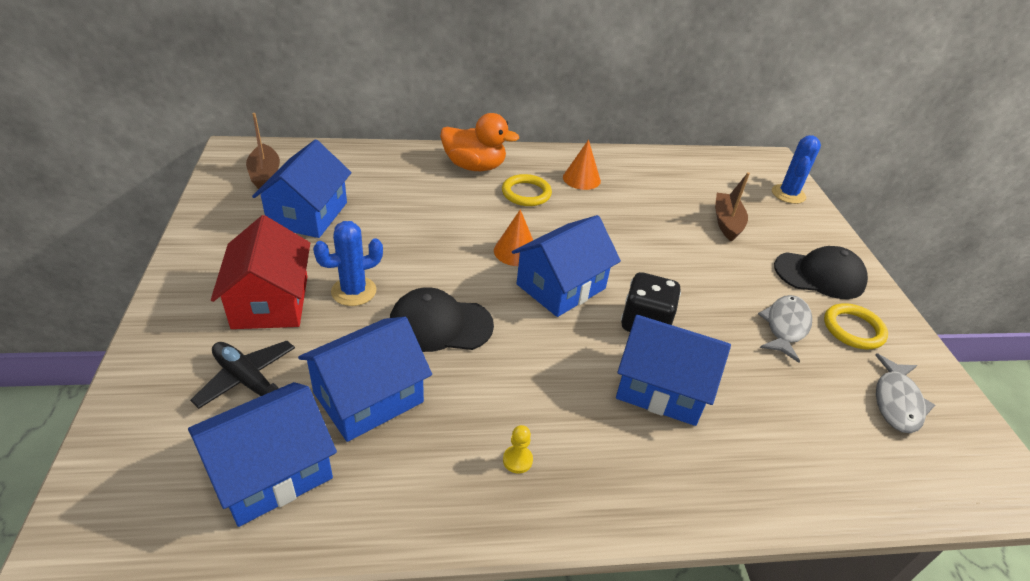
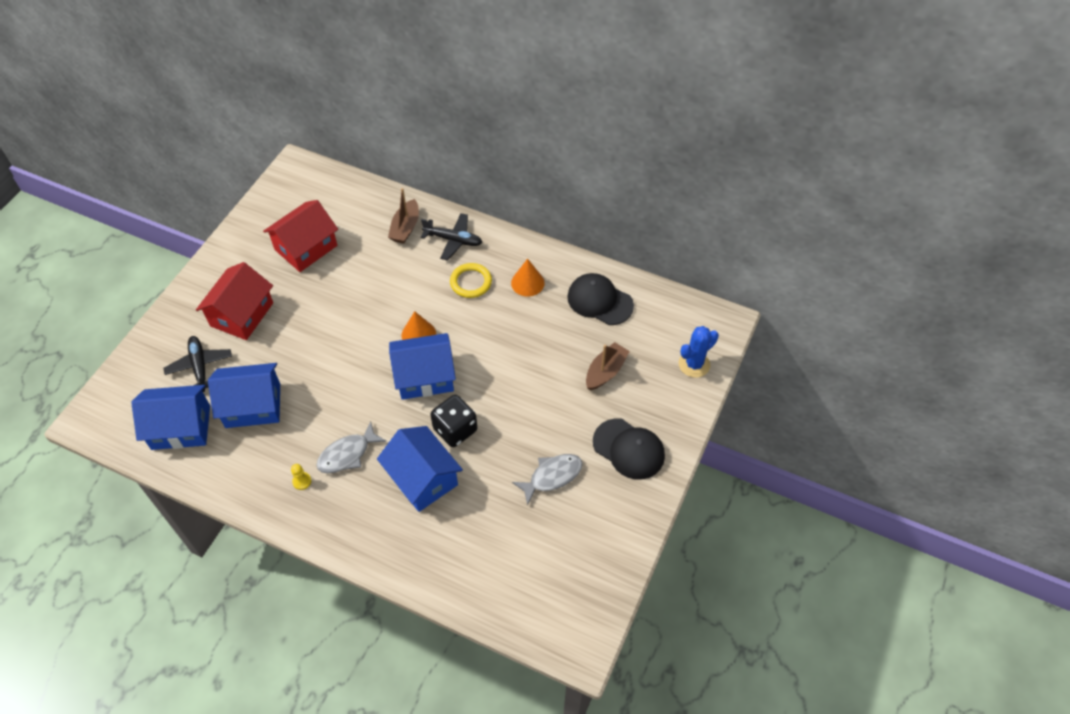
camera: 35 degrees right, 15 degrees up
(265, 175) = (301, 199): brown boat -> brown boat (405, 228)
(308, 214) = (306, 247): blue house -> red house
(353, 291) = (293, 326): blue cactus -> none
(440, 324) = (326, 373): black cap -> black cap (599, 301)
(474, 166) = (453, 240): orange duck -> black plane
(853, 329) = (602, 501): yellow ring -> none
(896, 402) = (568, 563): grey fish -> grey fish (347, 454)

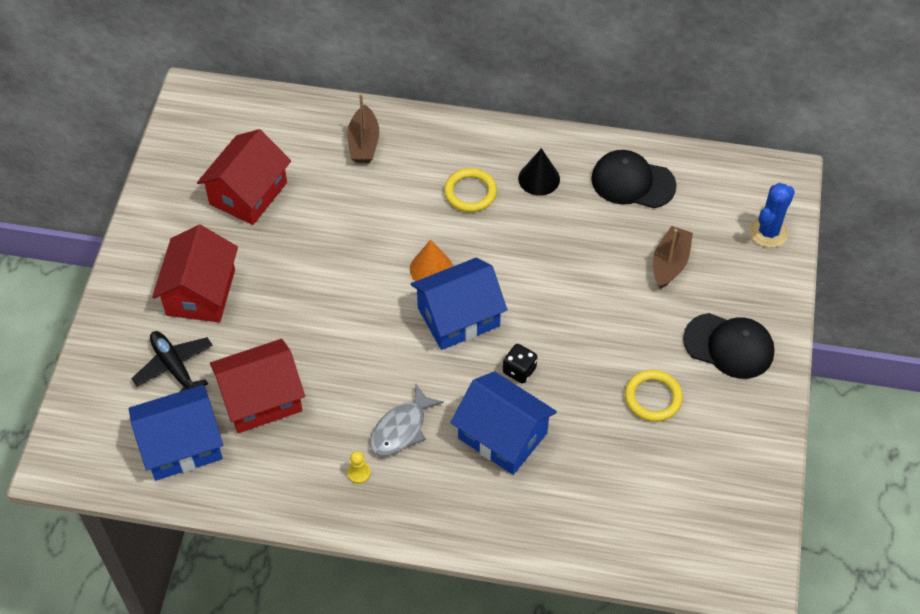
camera: 15 degrees left, 0 degrees up
(253, 405) = (261, 398): blue house -> red house
(453, 240) = (429, 146): black plane -> none
(455, 430) = (519, 370): black dice -> black dice, size x0.62
(527, 283) = (539, 178): orange cone -> black cone
(552, 476) = (653, 398): grey fish -> yellow ring

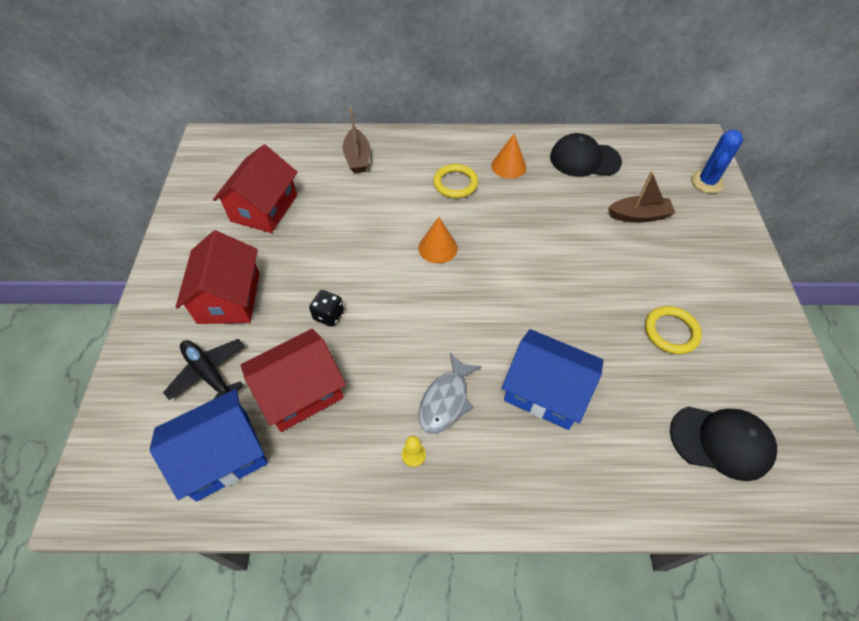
camera: 10 degrees left, 0 degrees up
(458, 317) = (473, 285): blue house -> none
(519, 370) = (542, 325): black dice -> black dice (329, 315)
(539, 178) = (508, 166): black cone -> orange cone
(670, 263) = (639, 216): brown boat -> brown boat turned 75 degrees clockwise
(729, 346) = (717, 276): black cap -> black cap (721, 442)

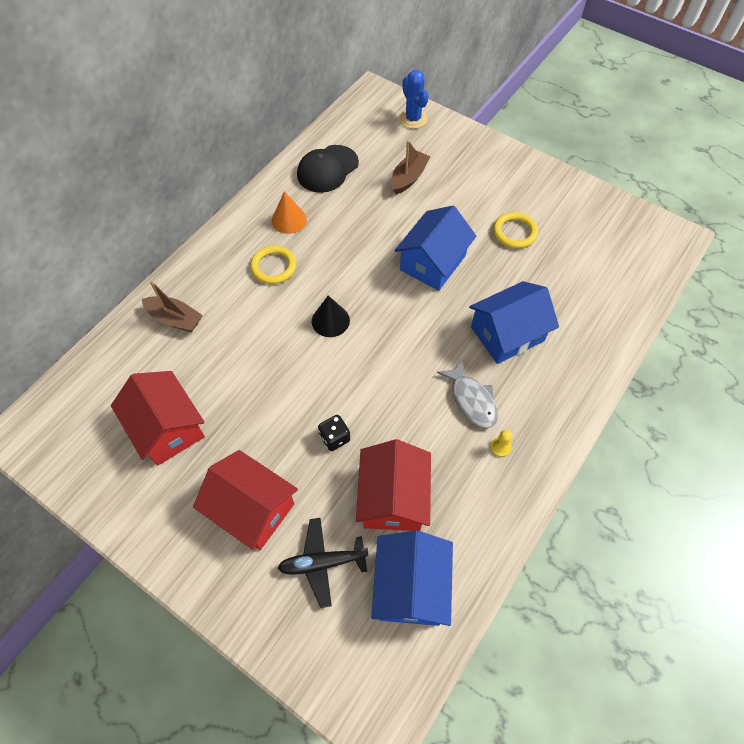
camera: 55 degrees left, 5 degrees up
(438, 248) = (330, 320): orange cone -> black cone
(566, 285) = (433, 262): none -> blue house
(721, 442) = (605, 266): black cap -> none

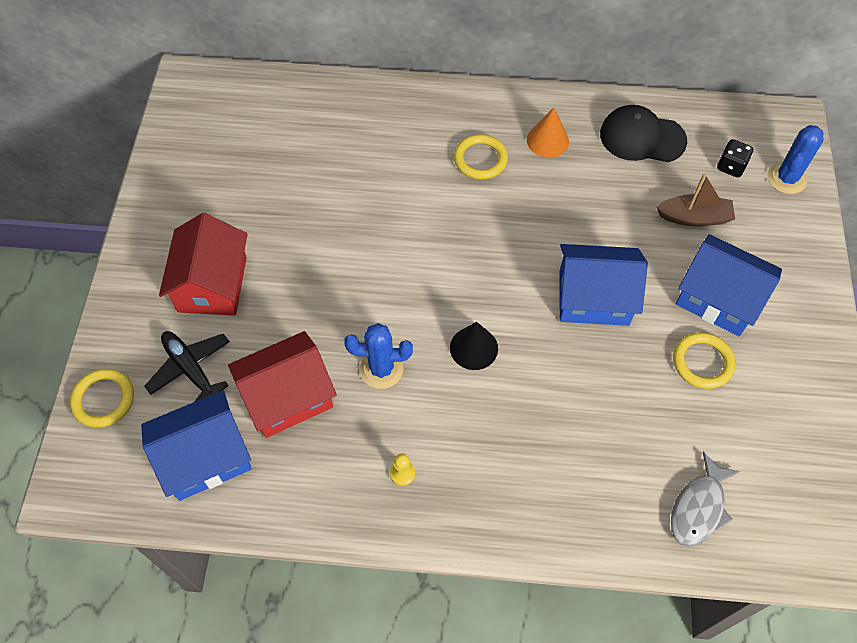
camera: 60 degrees right, 0 degrees up
(167, 428) = (253, 176): red house -> none
(175, 319) = (366, 117): brown boat -> none
(307, 652) = (103, 399): none -> yellow ring
(330, 320) = (451, 241): black cone -> black cone (474, 348)
(334, 438) = (322, 313): black dice -> black dice (731, 166)
(408, 420) = (381, 369): none -> blue cactus
(471, 400) = (442, 418): grey fish -> grey fish (699, 507)
(507, 334) = (551, 417): blue house -> blue house (718, 298)

